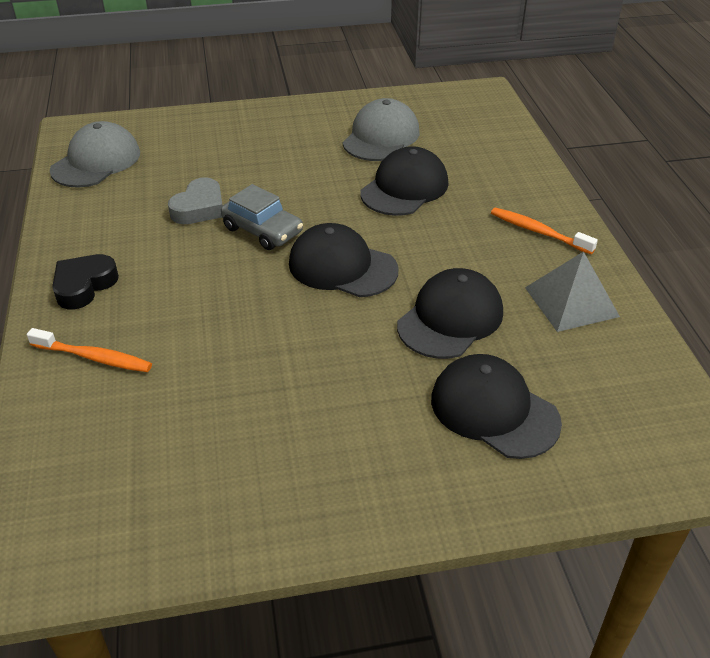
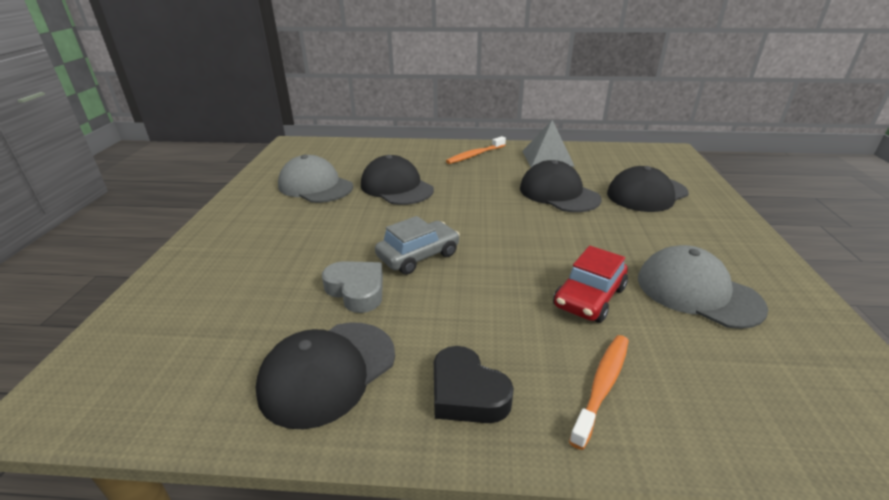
camera: 75 degrees left, 10 degrees down
(96, 161) = (177, 375): grey cap -> grey cap (697, 292)
(216, 349) = (589, 297): none -> red car
(342, 266) = (488, 224): black cap -> black cap (328, 372)

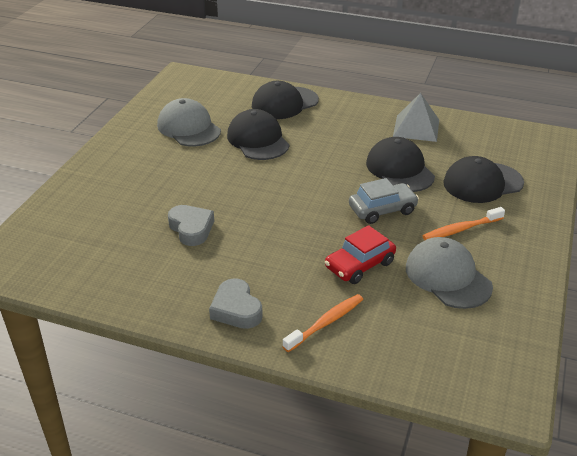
camera: 15 degrees right, 5 degrees up
(328, 372) = (155, 280): black cap -> black cap (284, 103)
(418, 256) = (248, 209): grey car -> grey car (382, 210)
(467, 393) = (236, 309): black heart -> grey heart
(475, 155) = (347, 113): orange toothbrush -> orange toothbrush (461, 229)

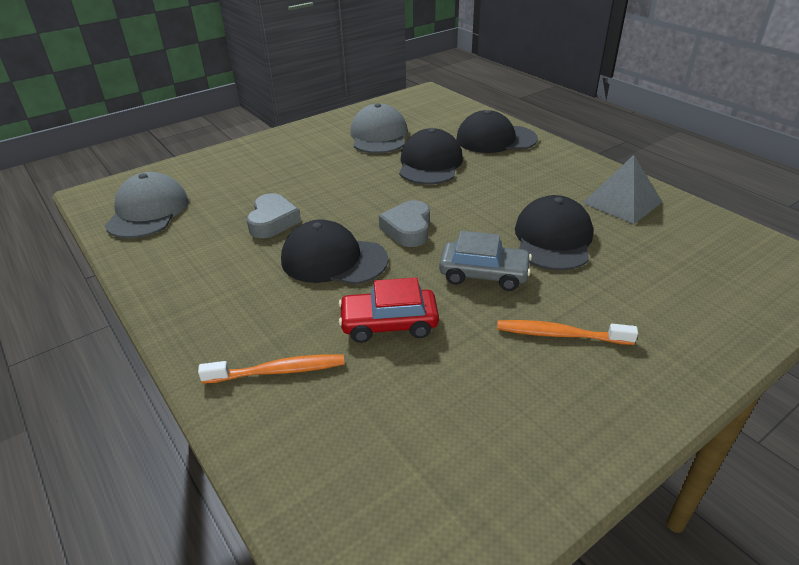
camera: 35 degrees right, 0 degrees up
(236, 309) = (214, 314): grey heart -> grey heart (408, 229)
(447, 277) = (479, 385): grey cap -> grey cap (148, 211)
(482, 183) = (649, 290): black cap -> black cap (333, 260)

